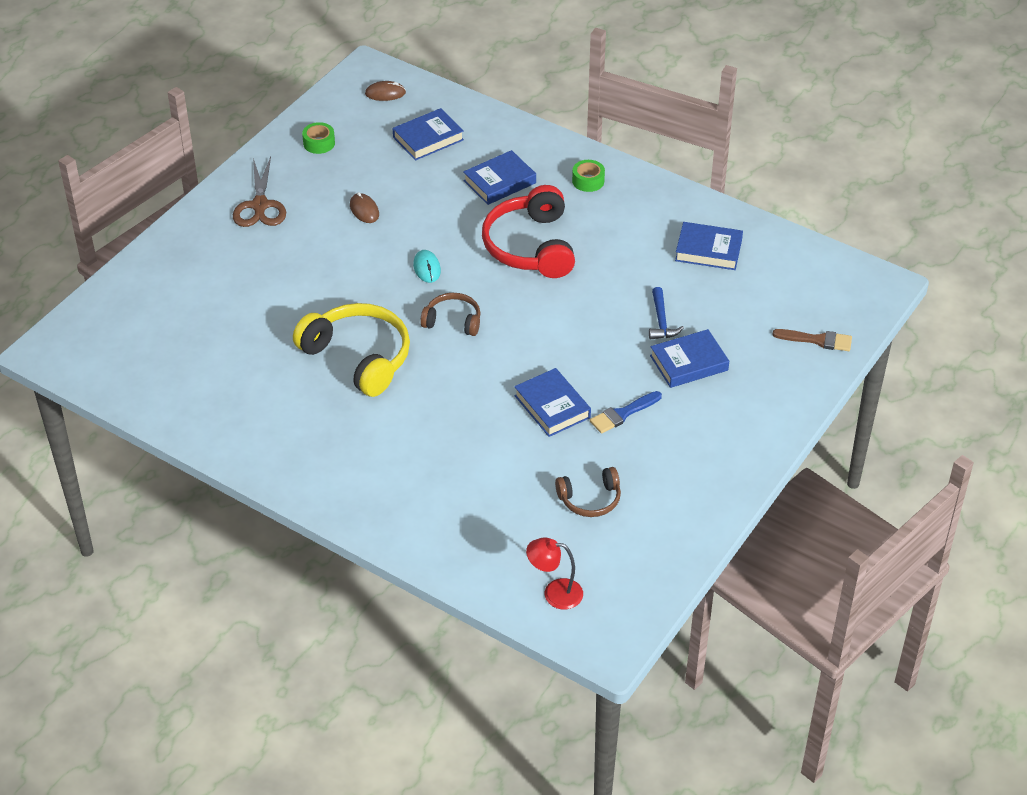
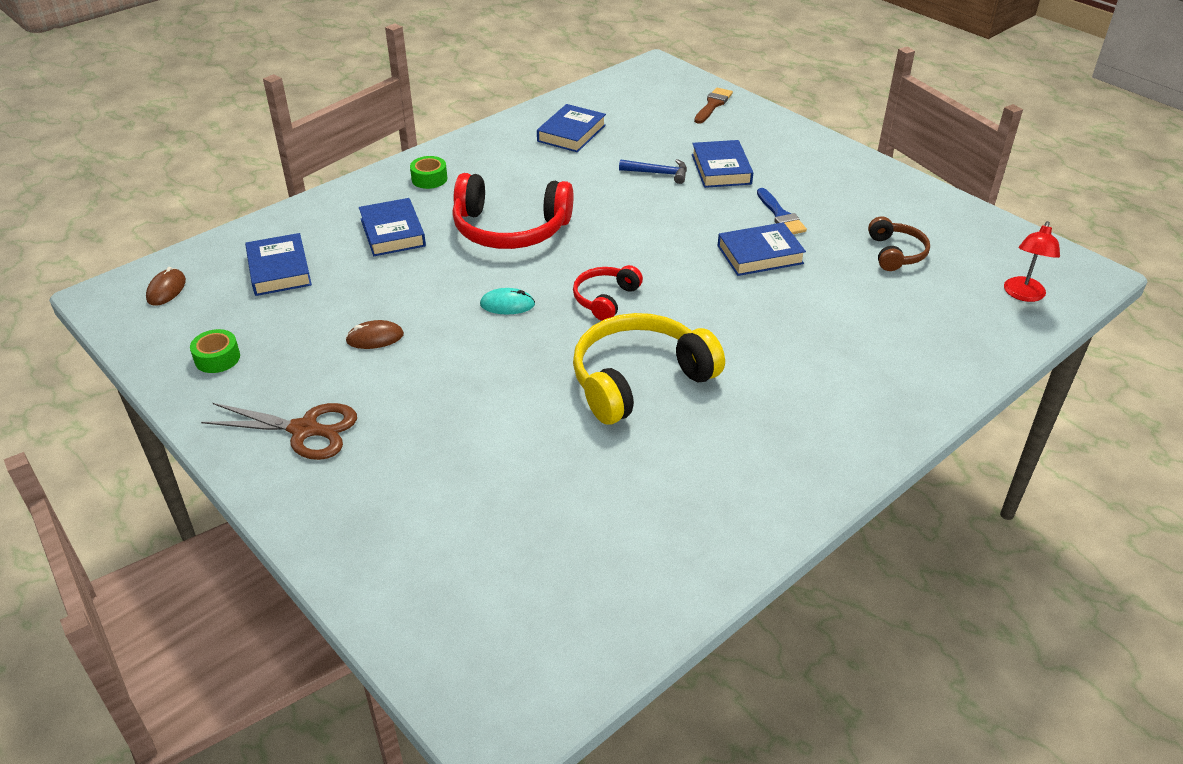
camera: 75 degrees left, 5 degrees down
(453, 321) = (605, 299): brown headphones -> red headphones

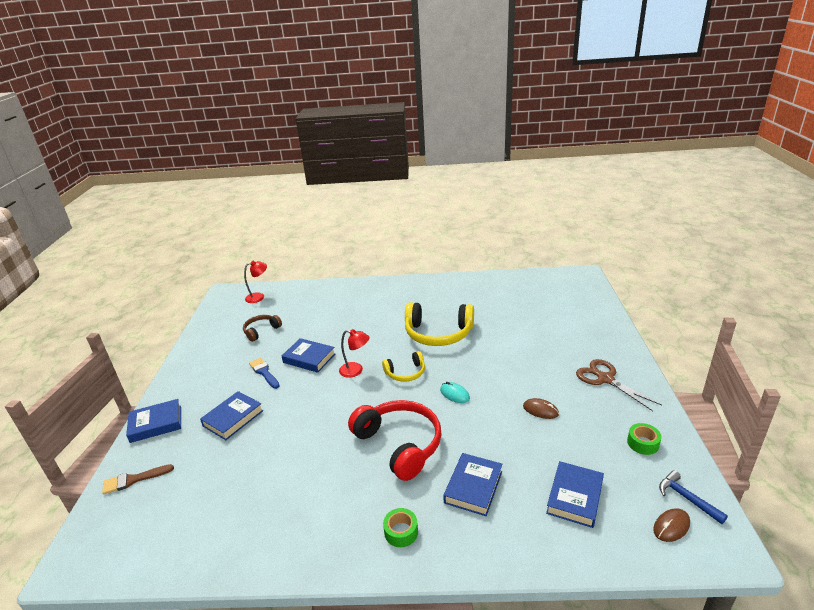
camera: 135 degrees left, 10 degrees down
(571, 133) = (251, 516): blue book -> blue book (156, 424)
(605, 299) = (406, 373): red headphones -> yellow headphones
(658, 173) = (266, 437): blue hammer -> blue hammer (687, 498)
(674, 270) = (356, 370): none -> red lamp
(780, 215) = (264, 372): blue brush -> blue brush turned 60 degrees counterclockwise

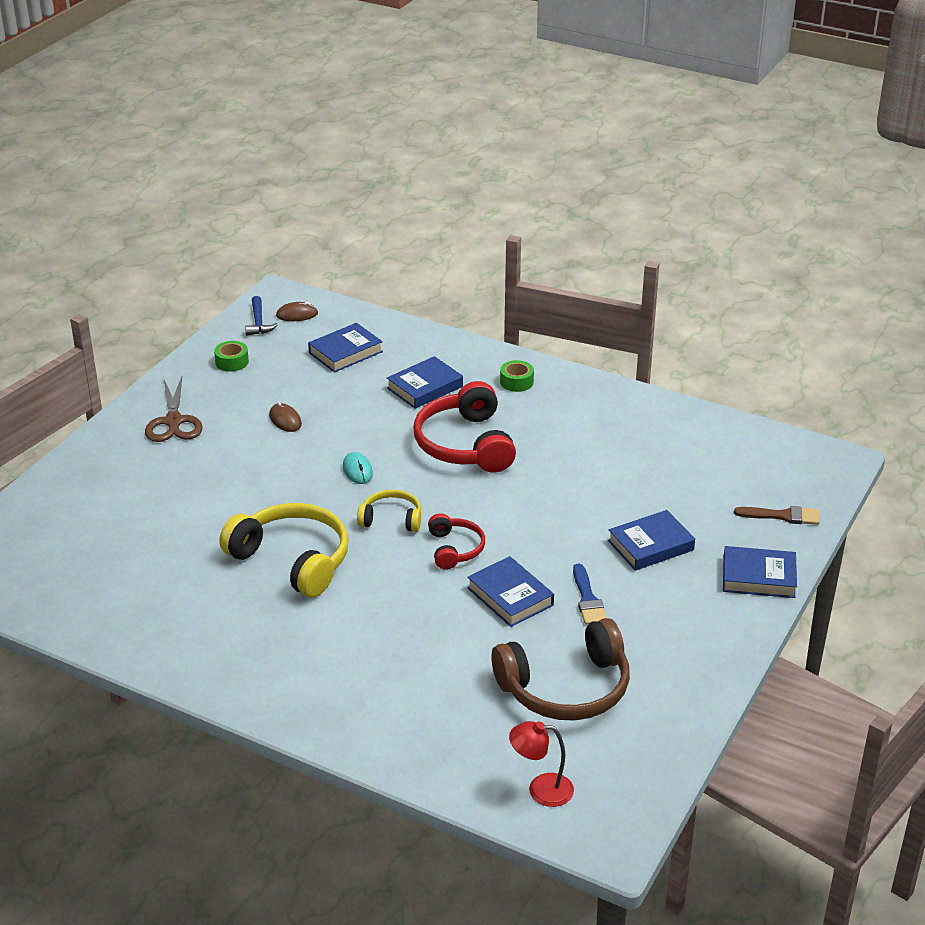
camera: 155 degrees left, 5 degrees up
(261, 331) = (566, 688): brown headphones -> brown headphones, size x1.85
(356, 370) = (455, 549): red lamp -> red headphones

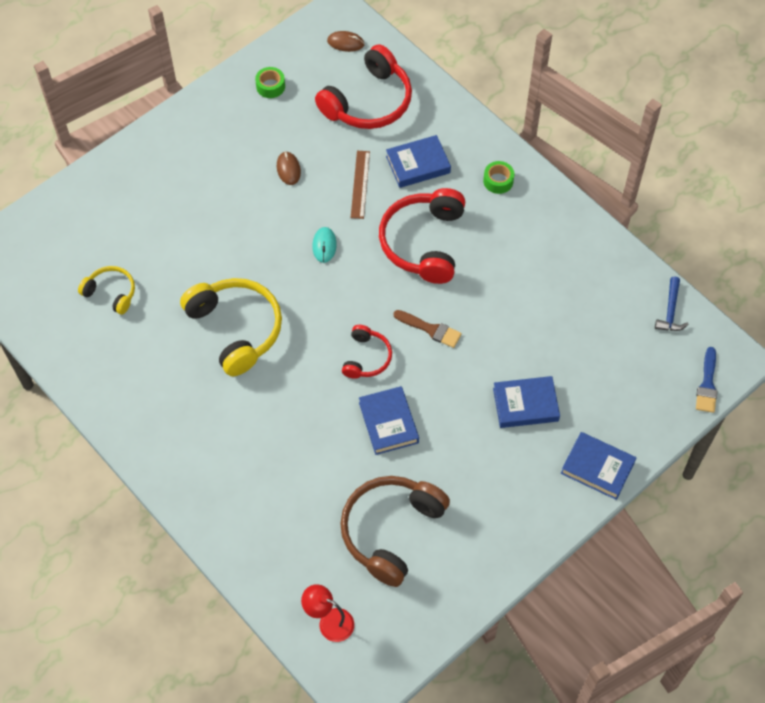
camera: 20 degrees right, 25 degrees up
(173, 421) = (199, 144): brown scissors -> none
(258, 322) = (310, 43): blue hammer -> blue hammer (670, 311)
(345, 352) = (368, 102): blue book -> red headphones
(371, 415) = (360, 184): none -> brown ruler
(391, 519) = (330, 309): yellow headphones -> yellow headphones (111, 293)
(566, 688) = (391, 531): brown headphones -> brown headphones turned 120 degrees clockwise
(588, 599) = (448, 446): blue brush -> blue brush (707, 384)
(782, 516) = (651, 407): brown brush -> brown brush (430, 329)

